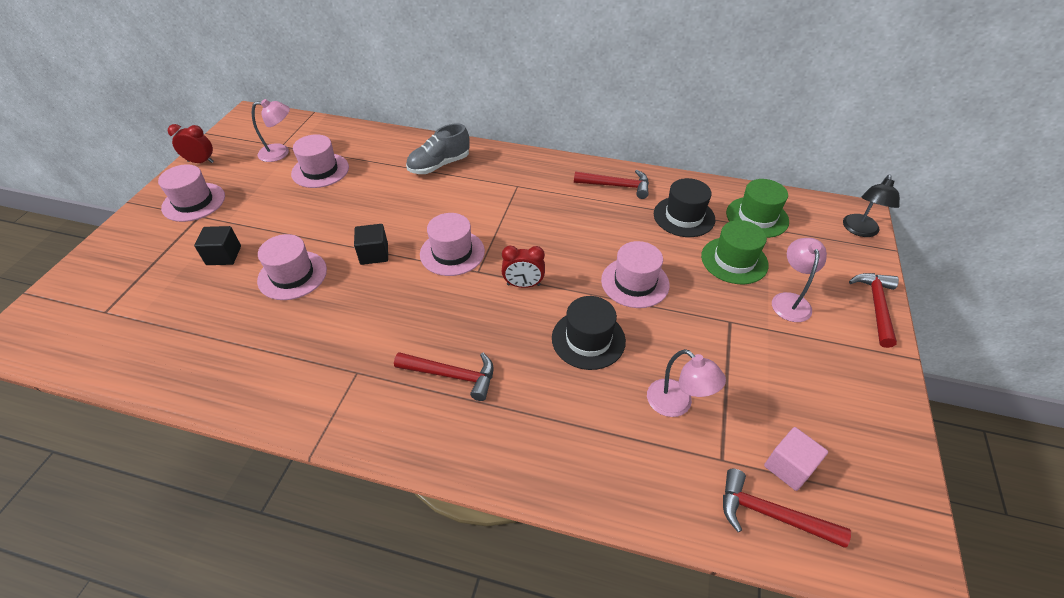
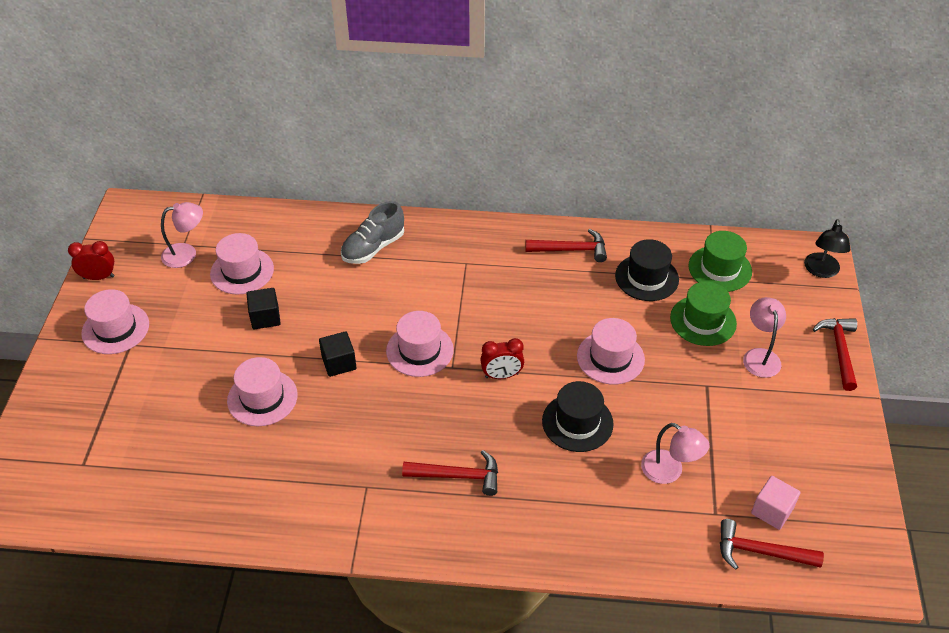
camera: 10 degrees left, 0 degrees up
(224, 255) = (179, 386): black cube -> black cube (265, 317)

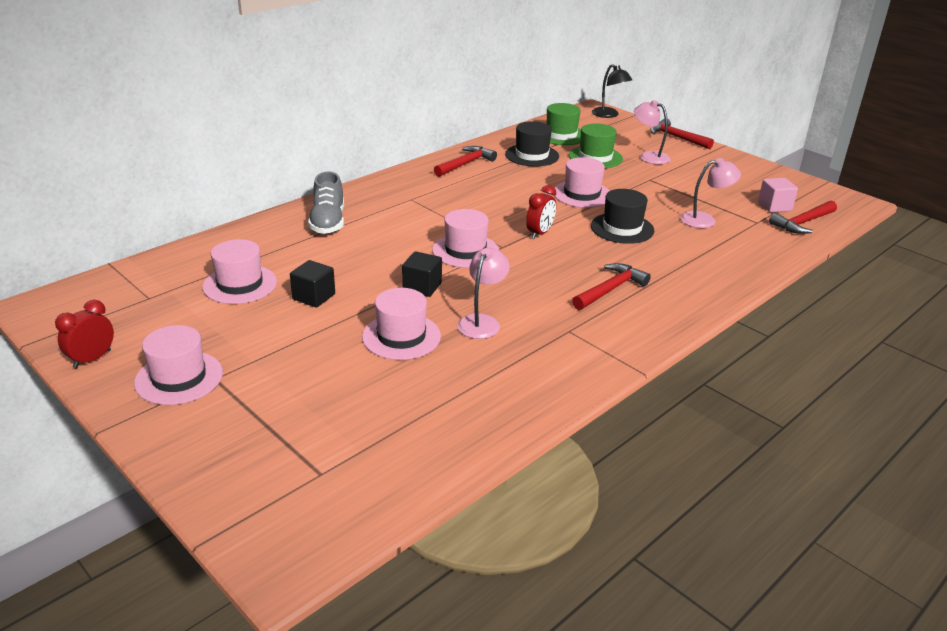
camera: 50 degrees left, 15 degrees down
(186, 254) = (163, 301): pink lamp -> pink lamp (482, 322)

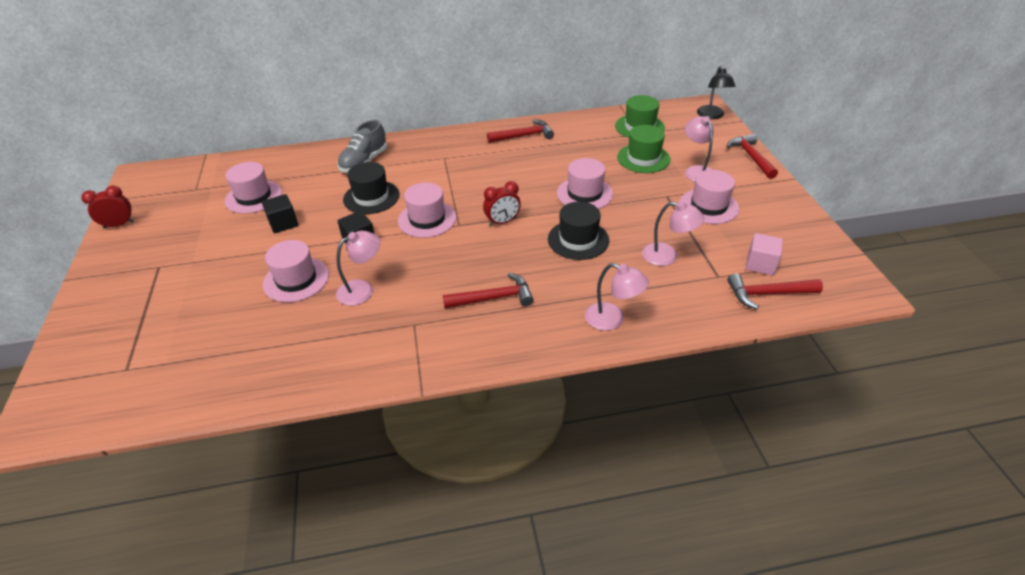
camera: 35 degrees right, 10 degrees up
(179, 378) = (142, 258): pink hat -> pink hat (708, 206)
(532, 155) = (588, 141): black hat -> black hat (371, 197)
(722, 273) = (612, 319): none -> pink lamp

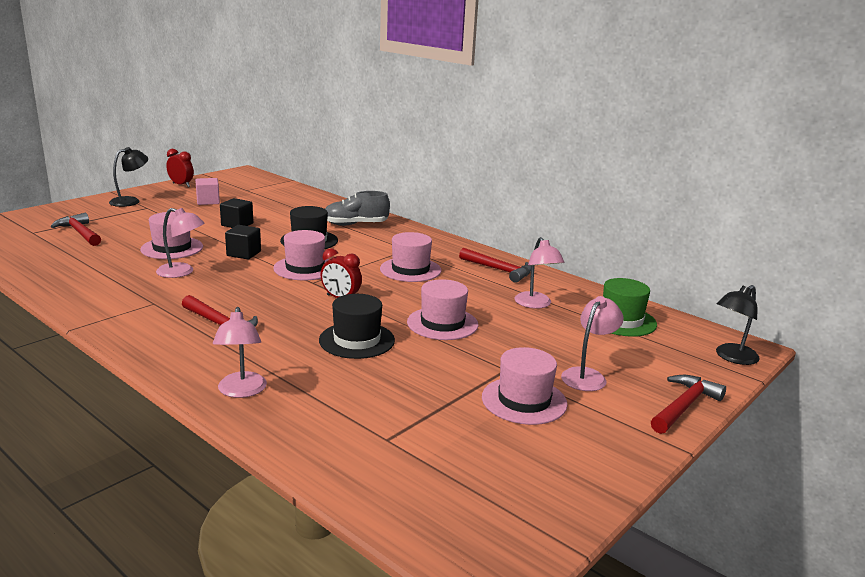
camera: 50 degrees right, 20 degrees down
(121, 273) = (130, 201): none -> black lamp
(253, 197) = (259, 207): pink hat -> pink hat (410, 270)
(643, 158) = (560, 338): green hat -> none
(667, 256) = (387, 397): pink lamp -> pink lamp (536, 304)
(760, 264) = (447, 465): pink cube -> pink cube (208, 201)
(767, 294) = (390, 484): red hammer -> red hammer (80, 233)

